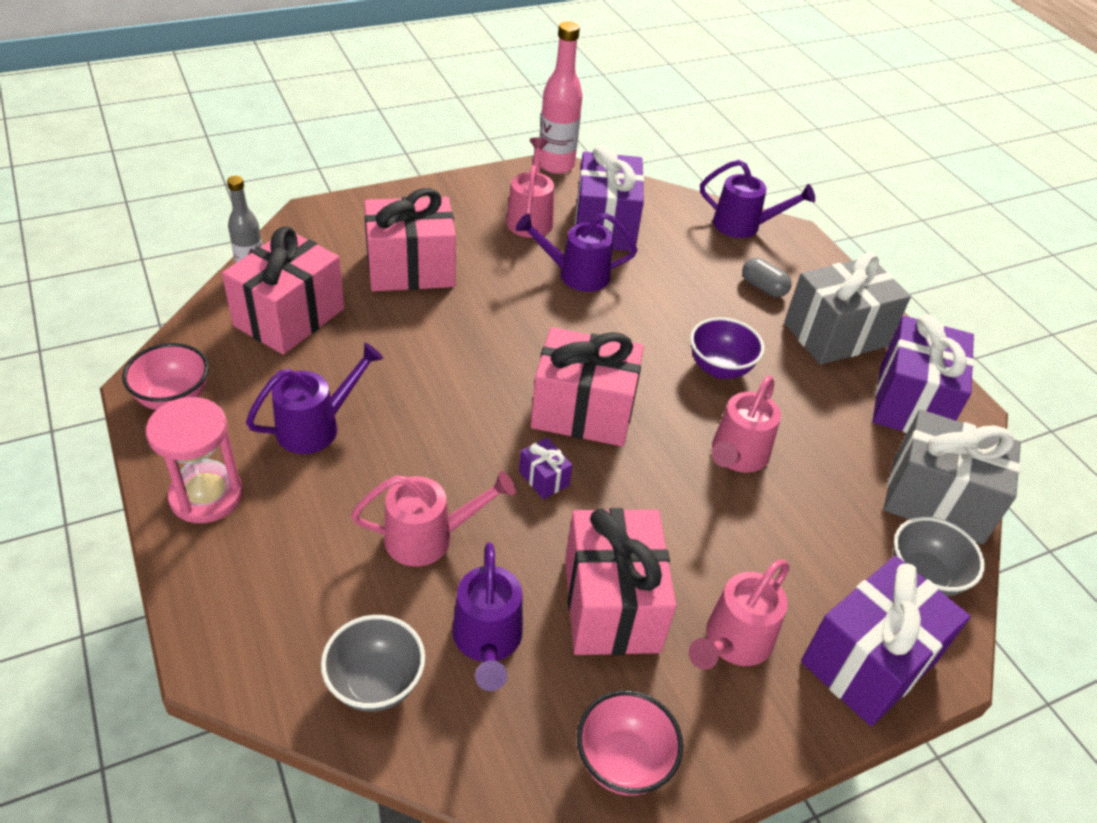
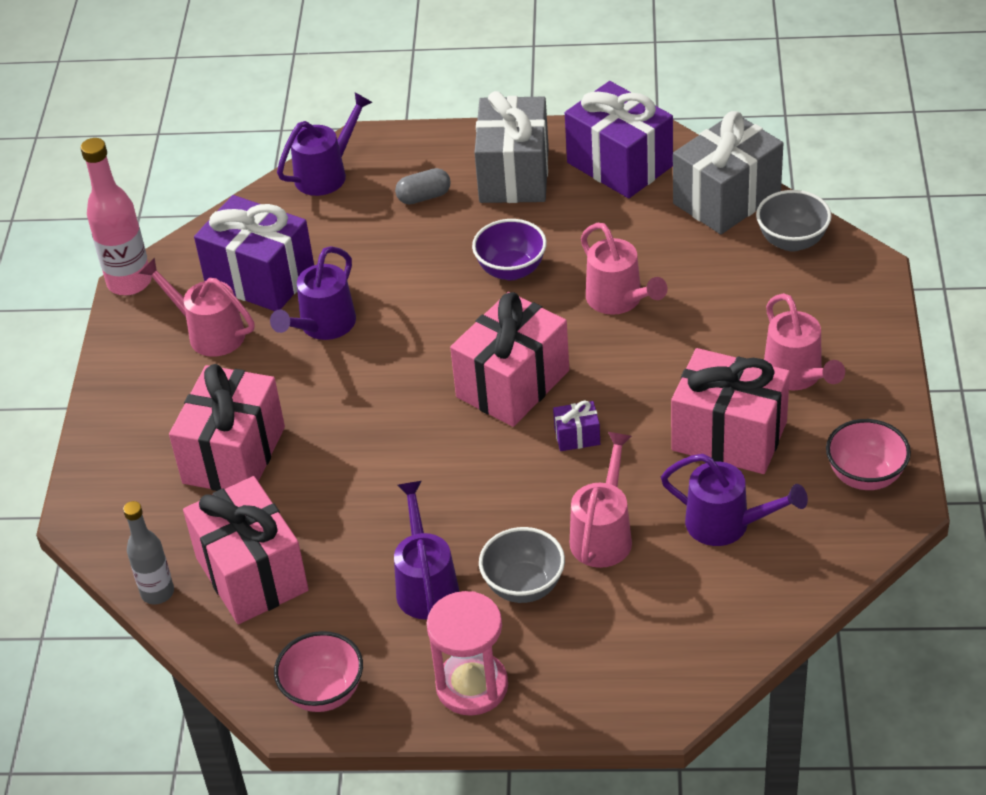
camera: 55 degrees left, 0 degrees up
(376, 683) = (733, 606): grey bowl -> grey bowl (524, 586)
(869, 661) = (848, 306): purple gift -> none

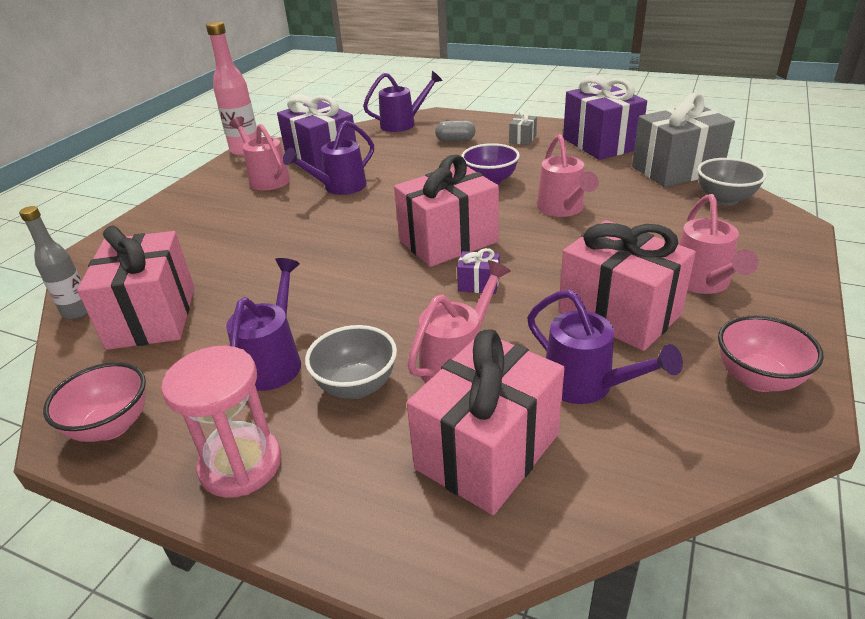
camera: 20 degrees right, 10 degrees down
(234, 455) = (217, 242): pink gift -> pink gift (488, 451)
(514, 175) = (522, 139): grey gift -> grey gift, size x0.42

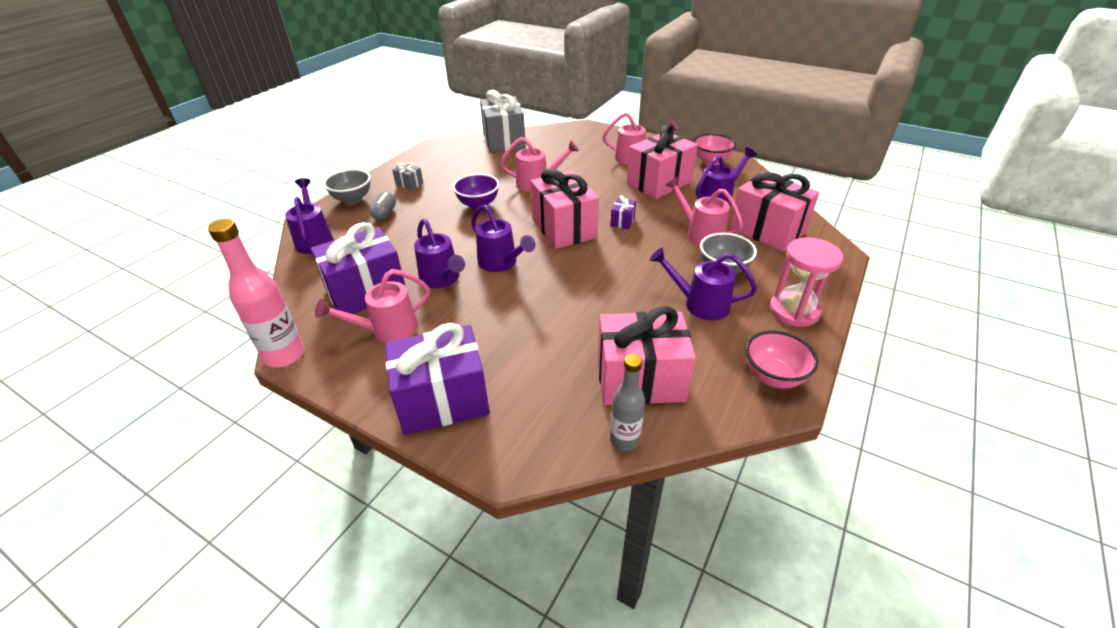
camera: 85 degrees left, 5 degrees up
(368, 212) = (501, 263): none -> purple watering can
(600, 144) = (445, 157): purple gift -> purple gift (443, 400)
(725, 199) = (550, 136): grey bowl -> grey bowl (352, 199)

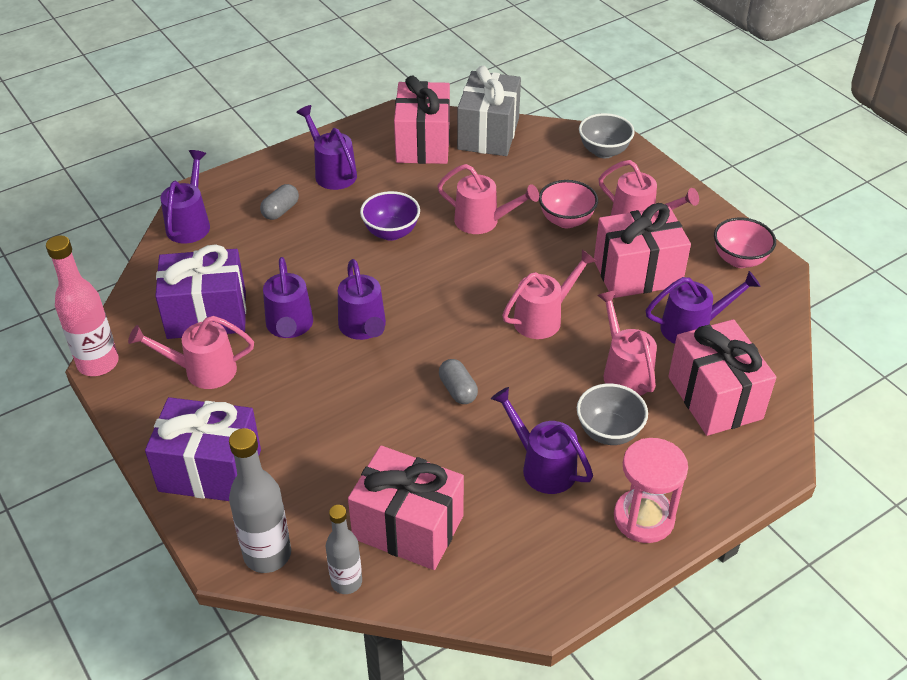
camera: 25 degrees right, 5 degrees up
(352, 199) = (257, 176): grey bowl -> grey bowl (604, 151)
(409, 184) = (332, 172): grey gift -> purple watering can
(541, 446) = (267, 554): none -> grey bottle
(564, 228) = (466, 304): pink gift -> pink gift (423, 143)
(601, 278) = (458, 390): none -> grey capsule
(622, 221) = (543, 318): purple gift -> pink watering can
(773, 377) = (547, 583): pink bowl -> pink bowl (566, 220)

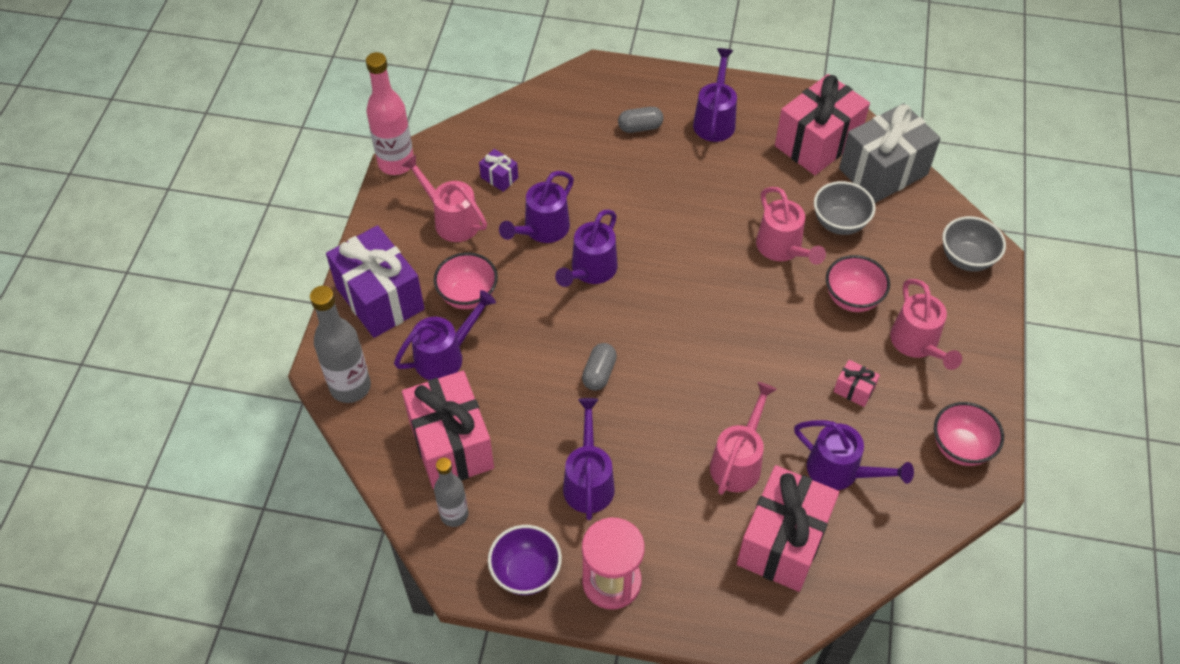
camera: 45 degrees right, 10 degrees up
(190, 223) = (566, 93): purple watering can -> purple watering can (445, 356)
(207, 314) = (499, 177): purple gift -> purple gift, size x0.42
(286, 413) = (468, 296): none -> pink bowl
(346, 582) = (374, 447): grey bottle -> grey bottle (454, 514)
(391, 232) = (700, 206): purple bowl -> purple bowl (526, 572)
(543, 318) = (730, 367): pink watering can -> none
(608, 432) = (667, 497): grey bowl -> grey bowl (839, 223)
(637, 273) = (854, 390): pink gift -> pink gift, size x0.42

